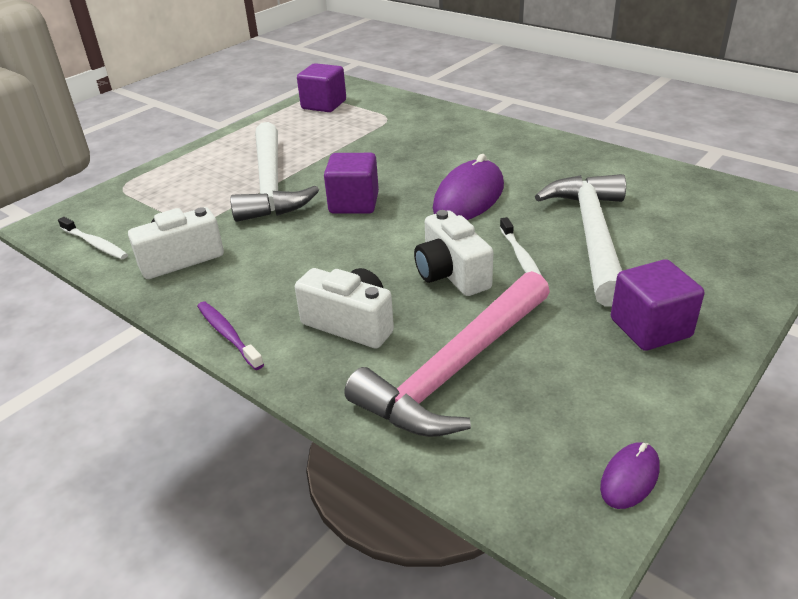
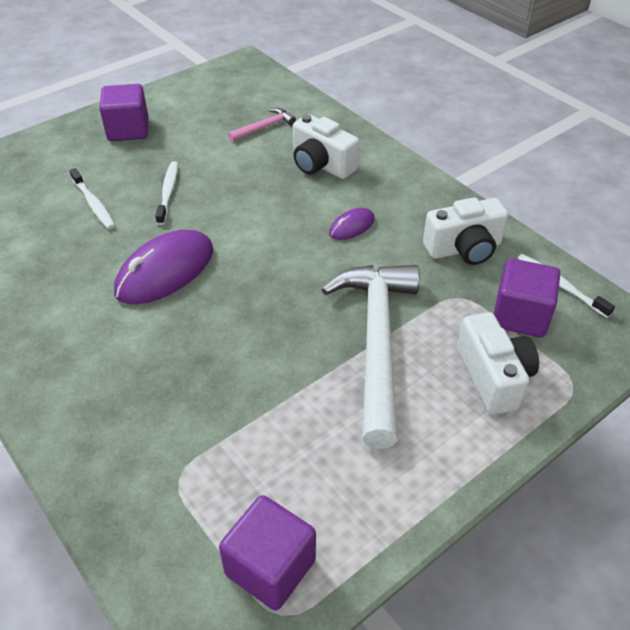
camera: 170 degrees left, 10 degrees up
(228, 335) = (411, 172): purple toothbrush -> none
(354, 203) = (286, 288): purple cube -> purple cube (520, 316)
(451, 274) = (231, 189): white camera -> white camera (493, 377)
(454, 369) = (264, 127): pink hammer -> pink hammer, size x0.44
(592, 235) = (93, 204): white hammer -> white toothbrush
(629, 478) = (208, 73): purple mouse -> purple mouse (352, 226)

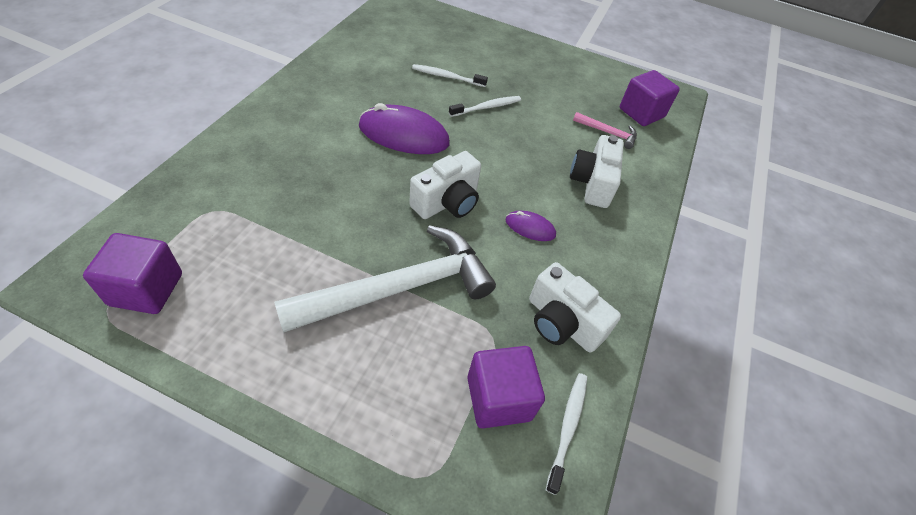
camera: 55 degrees right, 5 degrees up
(93, 204) = (447, 77): white toothbrush -> white toothbrush turned 75 degrees clockwise
(128, 130) = (537, 64): purple cube -> purple cube (641, 113)
(493, 377) = (403, 394): white camera -> white camera (447, 202)

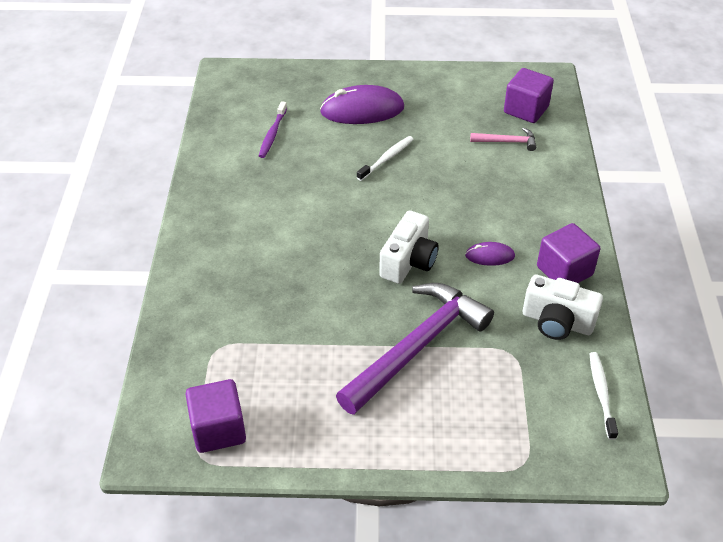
camera: 15 degrees left, 5 degrees down
(401, 55) = (272, 134): none -> purple toothbrush
(401, 288) = (418, 346): white hammer -> purple hammer
(404, 135) = (331, 215): purple mouse -> purple mouse (362, 110)
(447, 77) = (330, 141): white toothbrush -> none
(499, 398) = (542, 395): purple cube -> purple cube (564, 271)
(592, 183) = (519, 195): white camera -> none

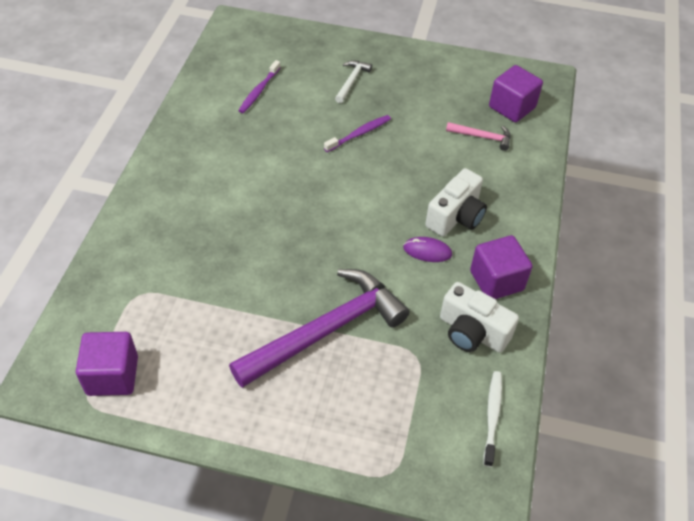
camera: 10 degrees right, 5 degrees up
(362, 110) = (352, 81): purple mouse -> white hammer
(386, 158) = (359, 134): white toothbrush -> purple toothbrush
(408, 261) = (346, 242): white camera -> white camera (456, 217)

